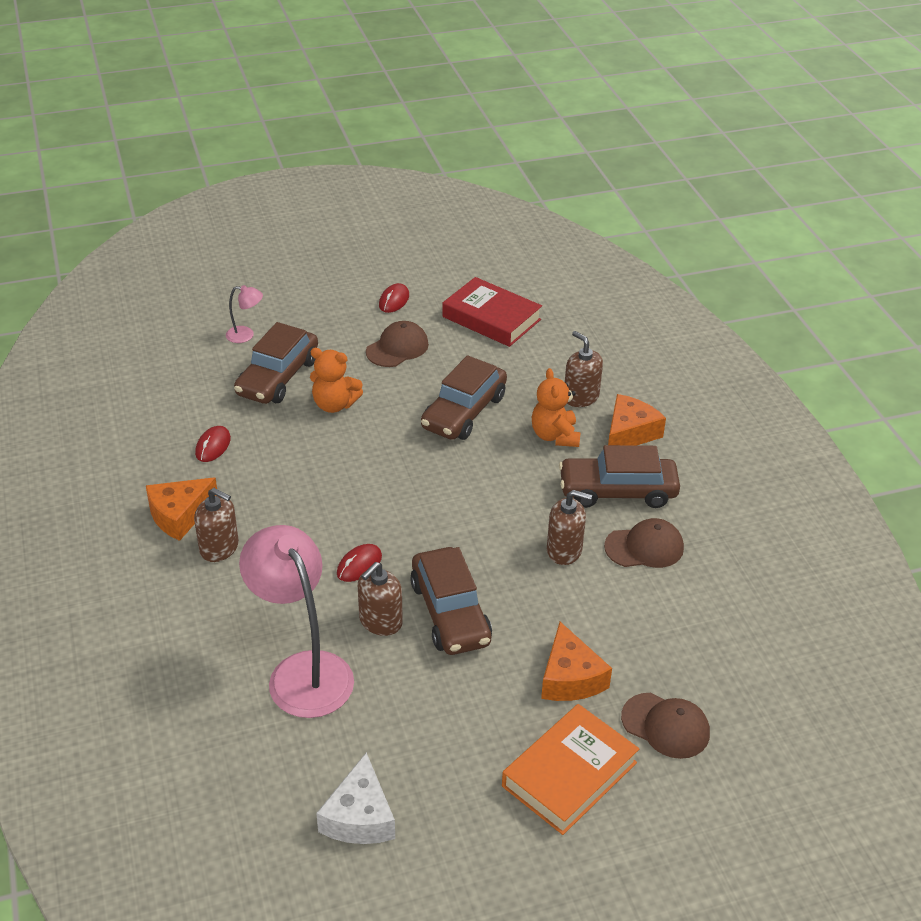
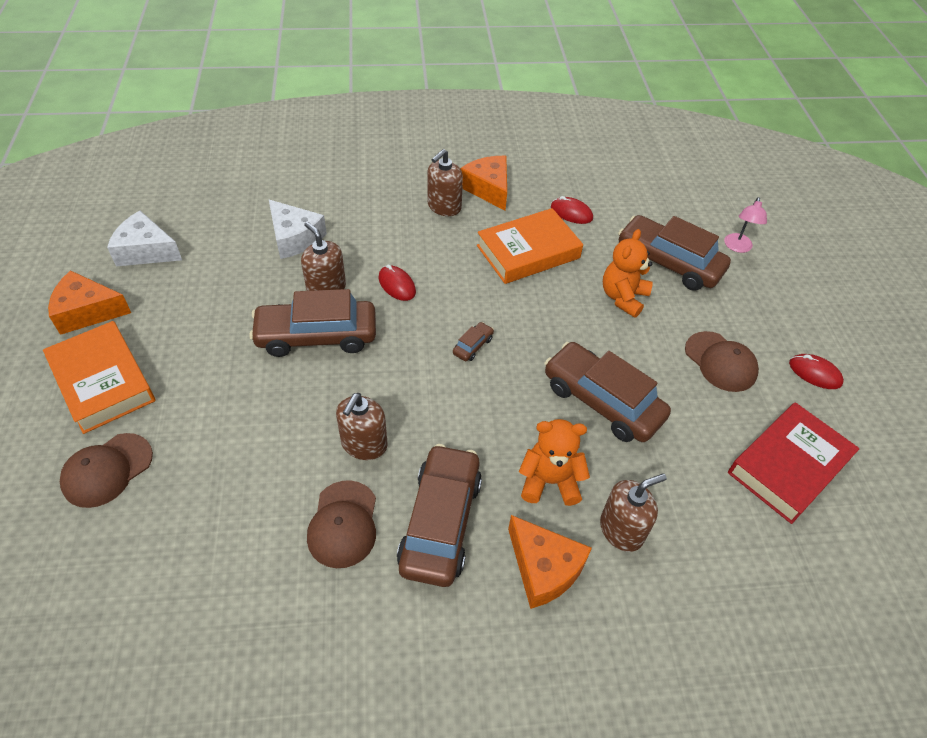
camera: 100 degrees right, 10 degrees up
(283, 473) = (528, 252): none -> orange book
(302, 671) = (294, 238): pink lamp -> white cheese
(427, 497) = (473, 346): none -> brown car
(570, 678) = (201, 408): orange cheese -> orange cheese (87, 311)

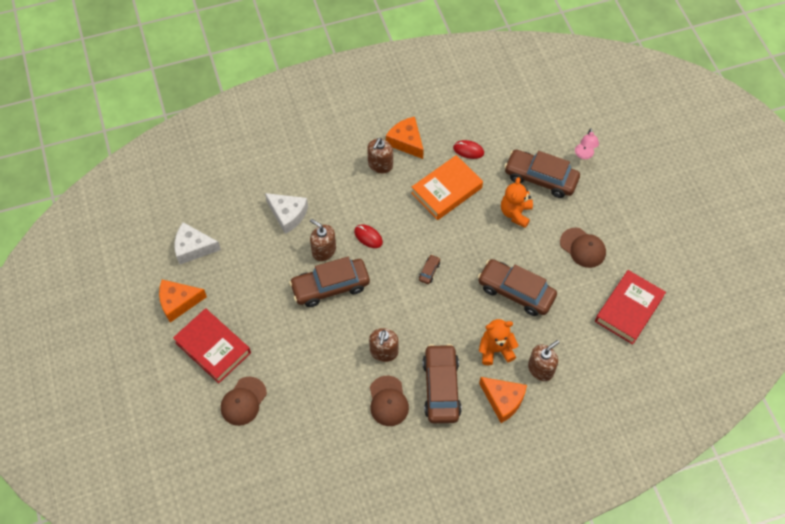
camera: 10 degrees left, 10 degrees up
(103, 381) = (213, 348): orange book -> red book
(814, 373) = (640, 243): red mouse -> none

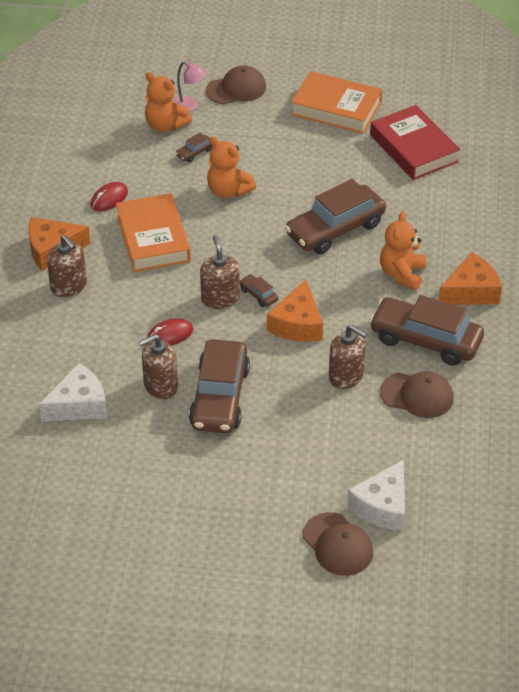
camera: 65 degrees left, 15 degrees down
(178, 302) = (139, 572): orange cheese -> orange cheese (297, 324)
(193, 248) = (60, 527): white cheese -> white cheese (382, 506)
(213, 348) = (236, 554): red book -> none
(540, 178) = (195, 152): brown car -> brown car, size x0.41
(541, 369) = (448, 245): brown soap dispenser -> brown soap dispenser (220, 298)
(557, 150) = (165, 125): none -> orange teddy bear
(583, 248) = (312, 154): brown cap -> brown cap (236, 89)
(640, 243) = (336, 108): none -> orange book

